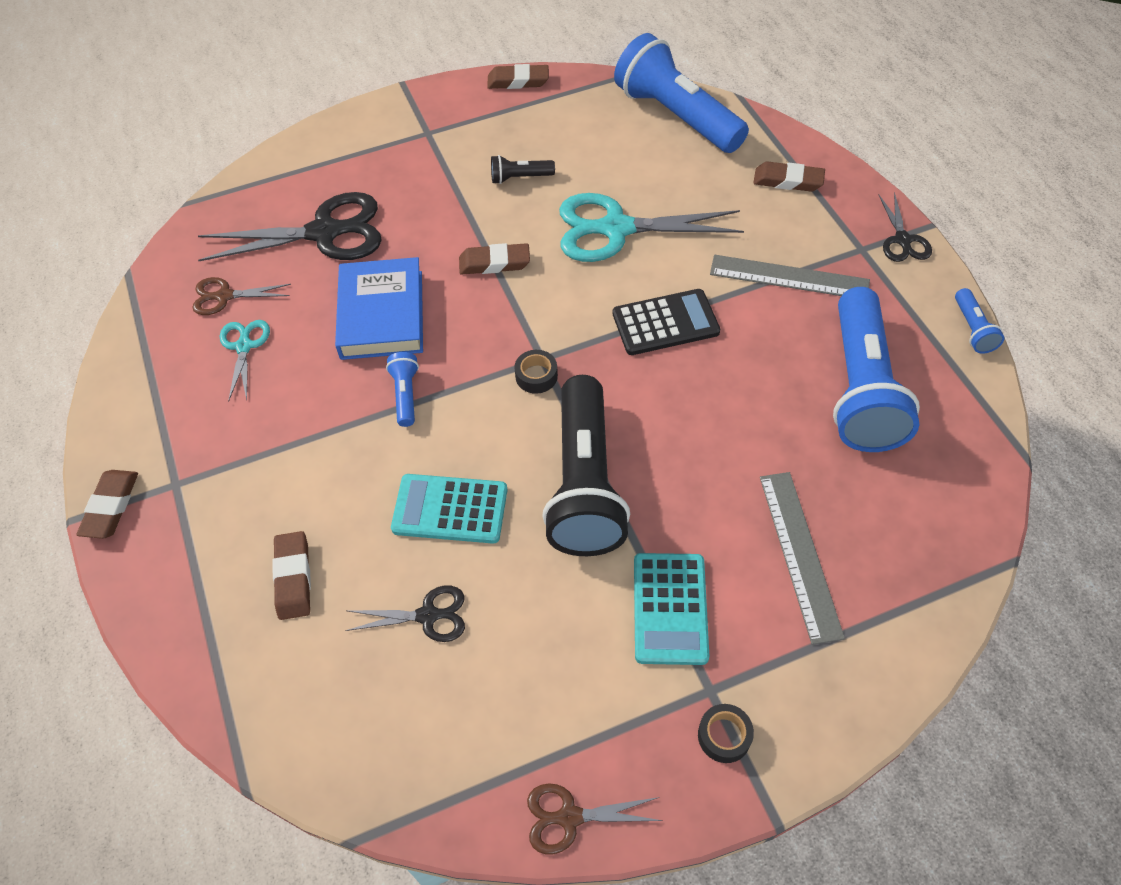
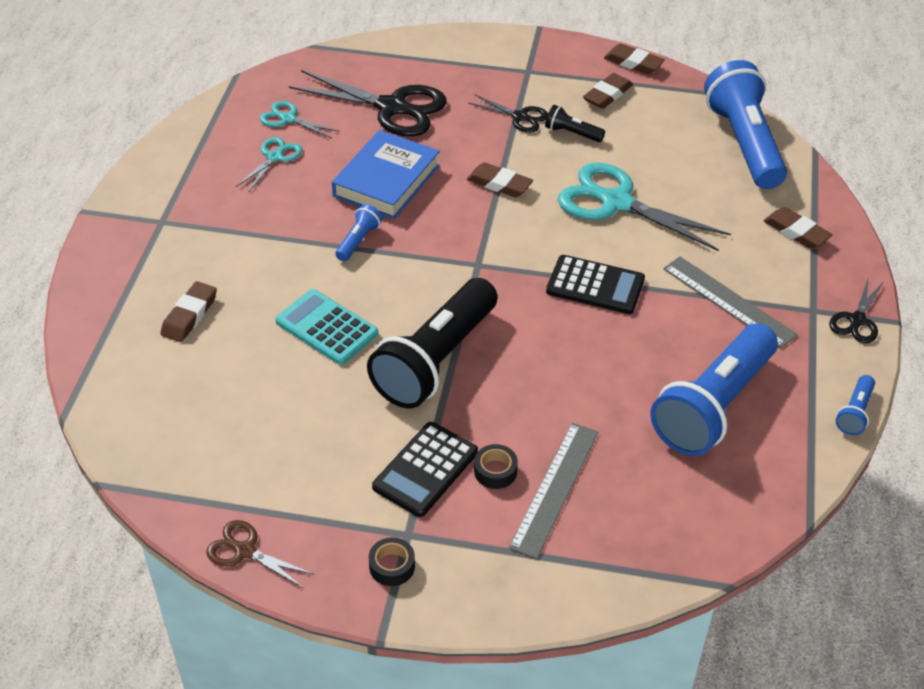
camera: 30 degrees right, 10 degrees down
(111, 506) = (112, 215): brown eraser -> brown eraser (607, 95)
(224, 296) = (288, 119): brown scissors -> turquoise scissors
(428, 615) = (256, 384): black scissors -> black scissors (520, 117)
(536, 376) = (463, 274): black tape -> black tape (495, 471)
(670, 608) = (425, 469): turquoise calculator -> black calculator

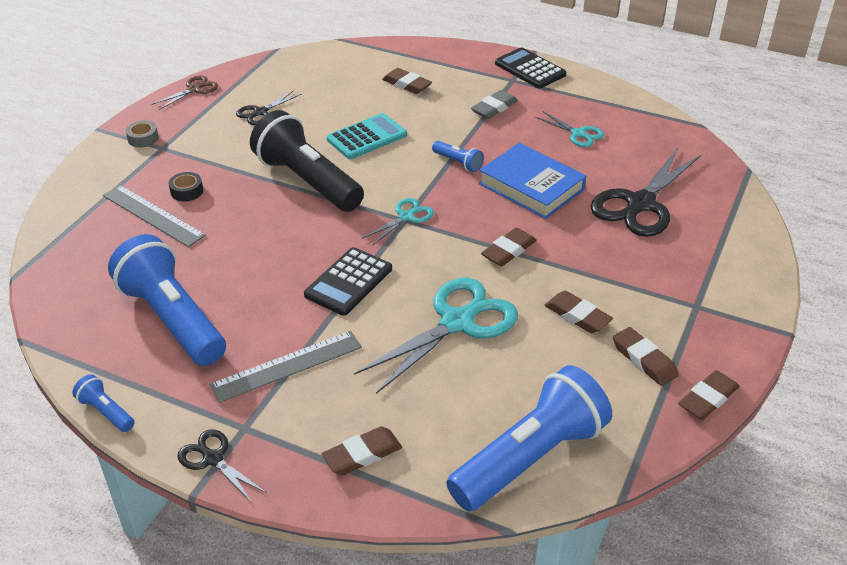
camera: 105 degrees right, 5 degrees down
(233, 228) = (494, 108): none -> grey eraser
(288, 119) = (632, 145): turquoise scissors -> turquoise scissors (406, 217)
(392, 566) = (143, 138): black tape -> grey tape
(425, 469) = (209, 162): black calculator -> black calculator (530, 69)
(520, 117) = (612, 284): black scissors -> black scissors (260, 112)
(572, 133) = (577, 316): black flashlight -> brown eraser
(744, 143) = (530, 458): blue flashlight -> blue flashlight turned 45 degrees counterclockwise

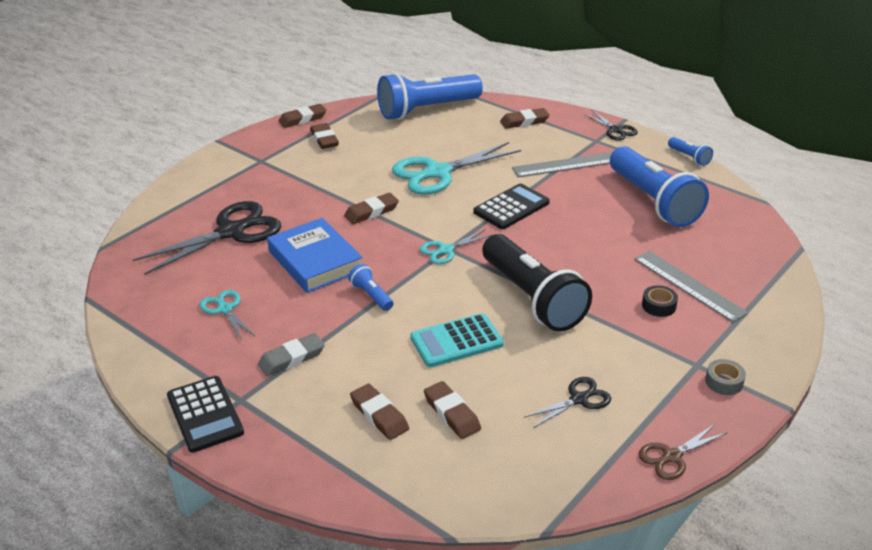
camera: 165 degrees left, 5 degrees down
(577, 316) = (349, 166): brown eraser -> brown eraser (452, 413)

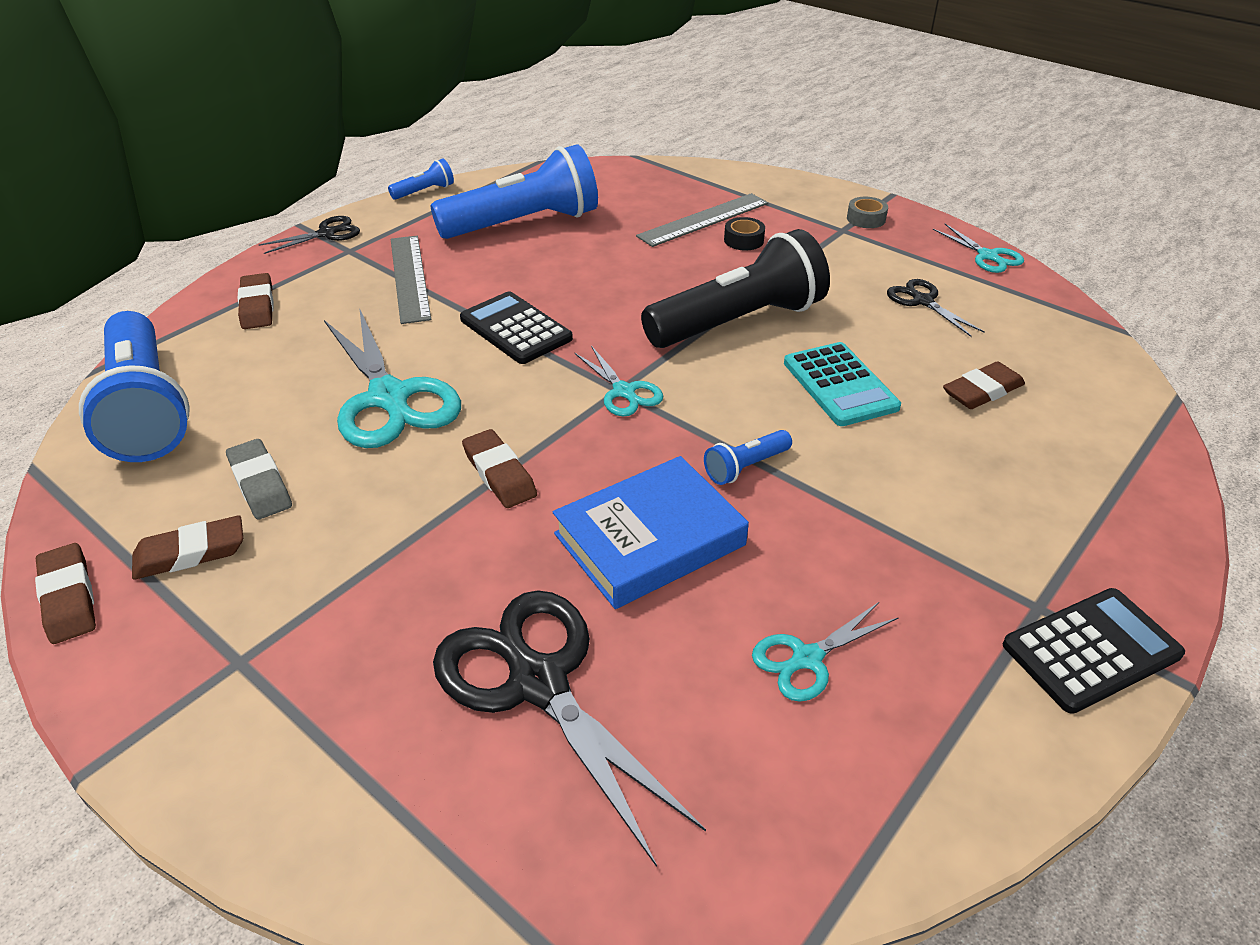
camera: 90 degrees left, 5 degrees up
(292, 358) = (921, 551): grey eraser -> grey eraser (260, 484)
(379, 415) = (1011, 452): brown eraser -> none
(671, 457) = (988, 256): brown scissors -> turquoise scissors

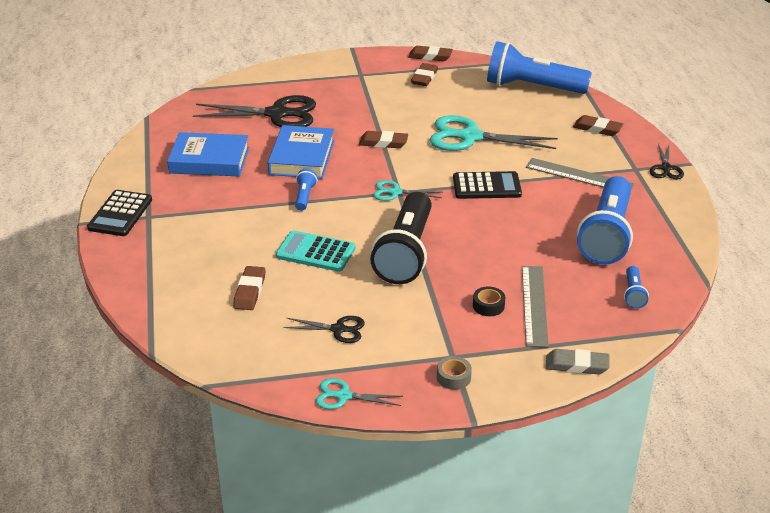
camera: 130 degrees right, 5 degrees down
(260, 484) = (447, 97): grey eraser -> grey eraser (577, 365)
(424, 191) = (696, 218): blue flashlight -> blue flashlight (633, 294)
(806, 659) = (209, 160): turquoise scissors -> blue book

